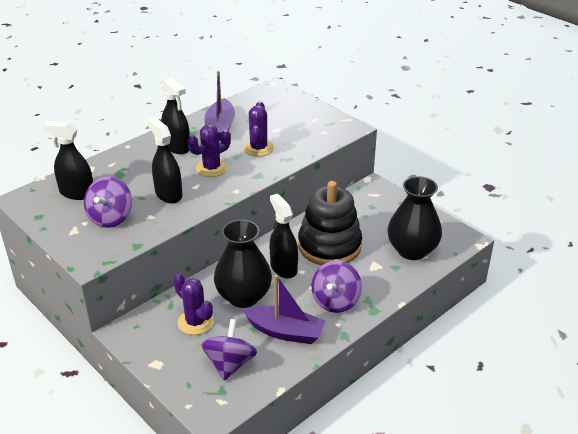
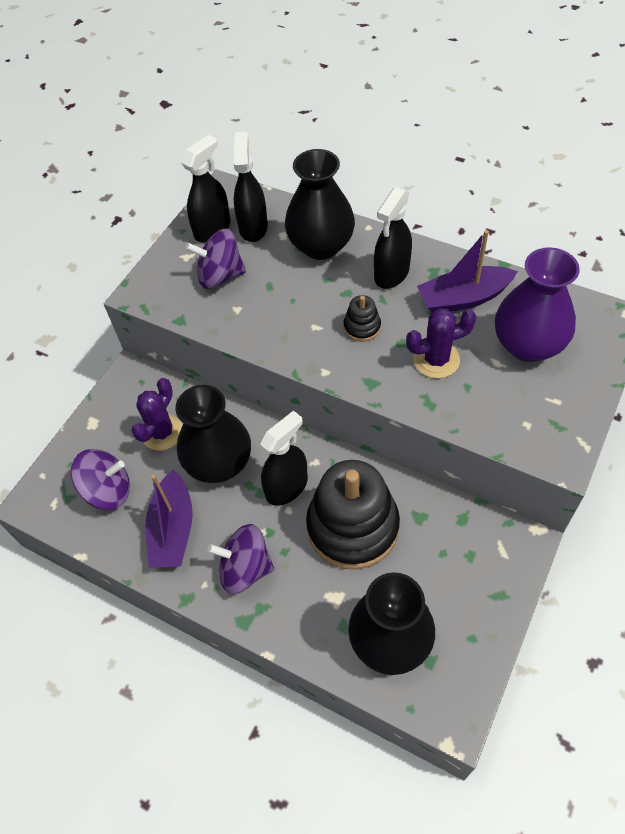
camera: 75 degrees right, 20 degrees up
(125, 168) = (321, 246): none -> black vase
(168, 194) = (287, 307): black spray bottle -> black spray bottle (212, 229)
(211, 168) = (362, 327): purple cactus -> black stacking toy
(271, 117) = (528, 345): none -> purple vase

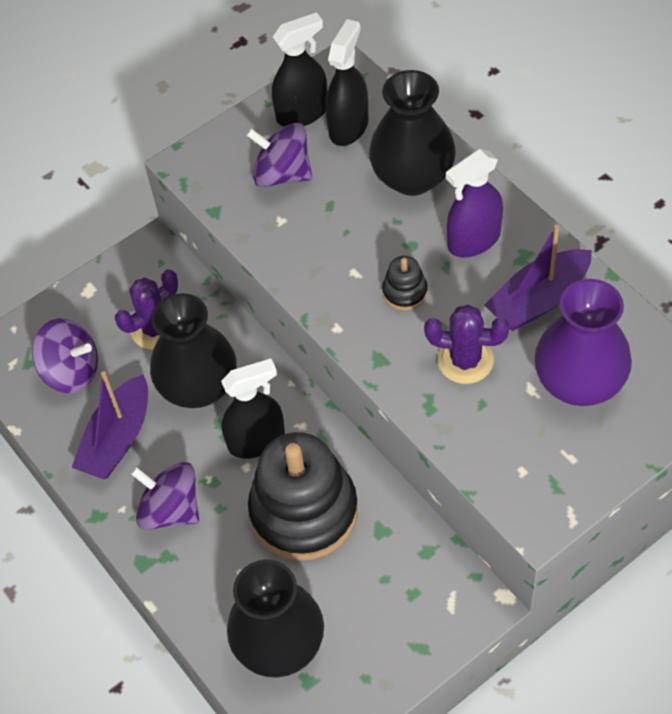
camera: 25 degrees right, 0 degrees up
(391, 274) = (473, 240): black spray bottle -> purple spray bottle
(463, 298) = (538, 300): purple boat -> purple boat turned 45 degrees counterclockwise

